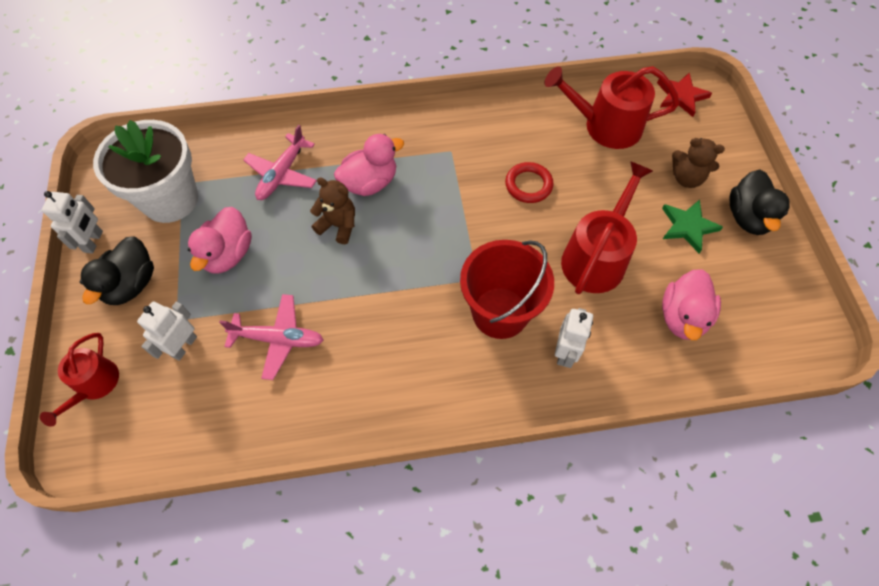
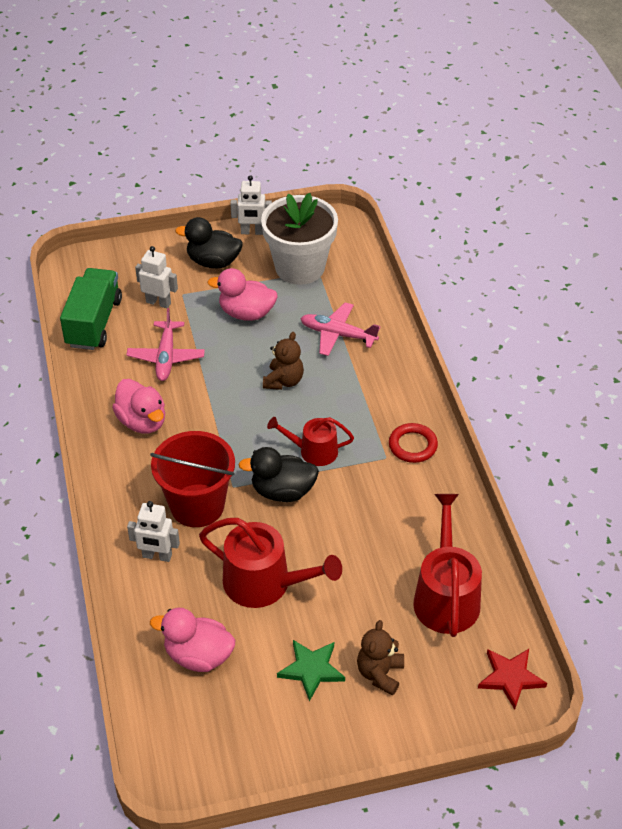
camera: 85 degrees right, 15 degrees down
(94, 385) = (125, 261): red watering can -> red watering can (313, 451)
(198, 423) = (94, 323): none -> green truck
(370, 183) = (336, 398): pink duck -> pink duck (142, 421)
(528, 185) = (350, 524): red ring -> red ring (412, 445)
(748, 217) = (330, 732): black duck -> black duck (282, 491)

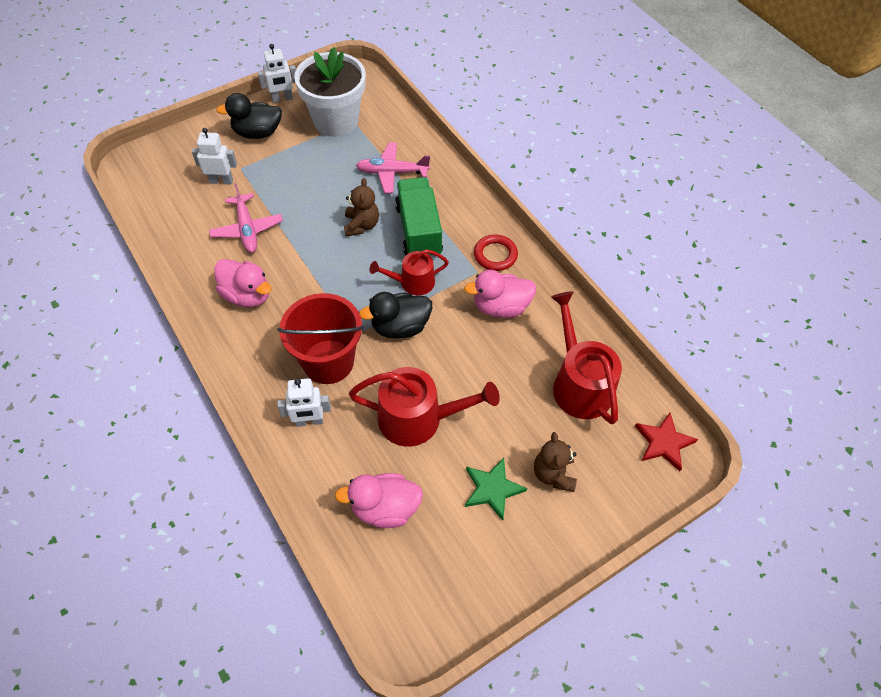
camera: 20 degrees left, 10 degrees up
(94, 323) = (167, 213): green truck -> green truck (418, 231)
(246, 313) = (305, 172): pink duck -> pink duck (500, 307)

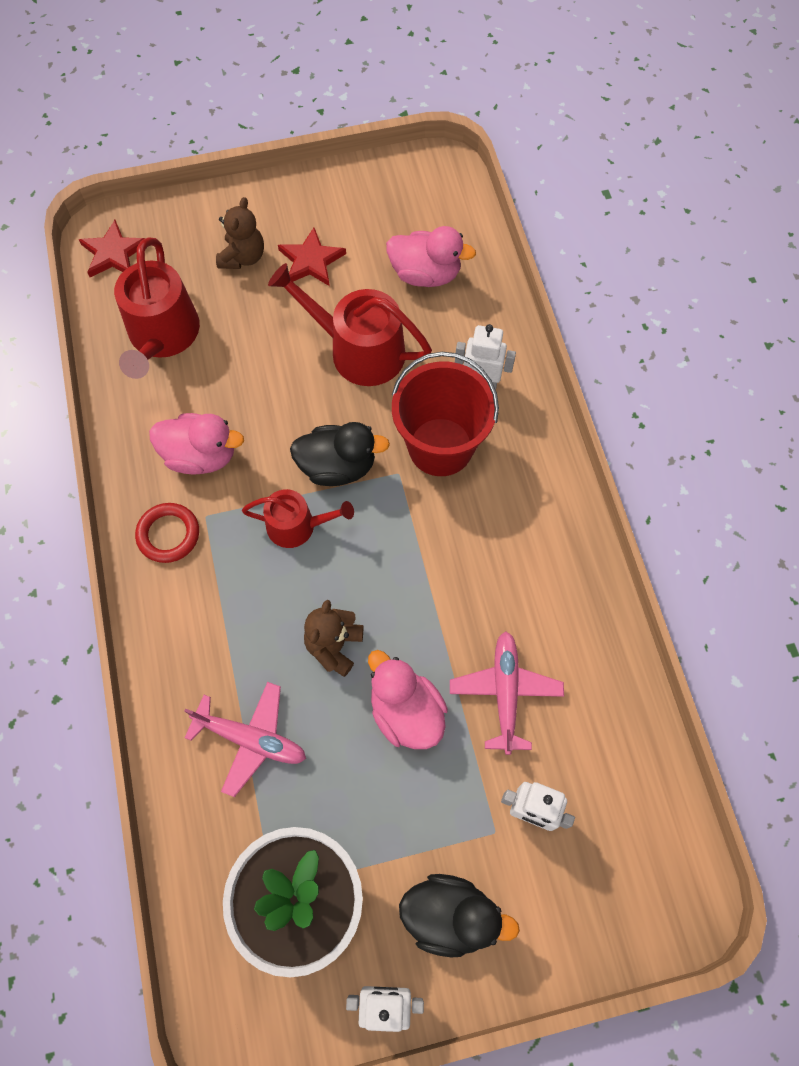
camera: 160 degrees left, 10 degrees up
(247, 295) = (523, 573): pink duck -> pink duck (406, 711)
(418, 231) = (255, 609): green truck -> none
(492, 489) = (311, 261): green star -> red star

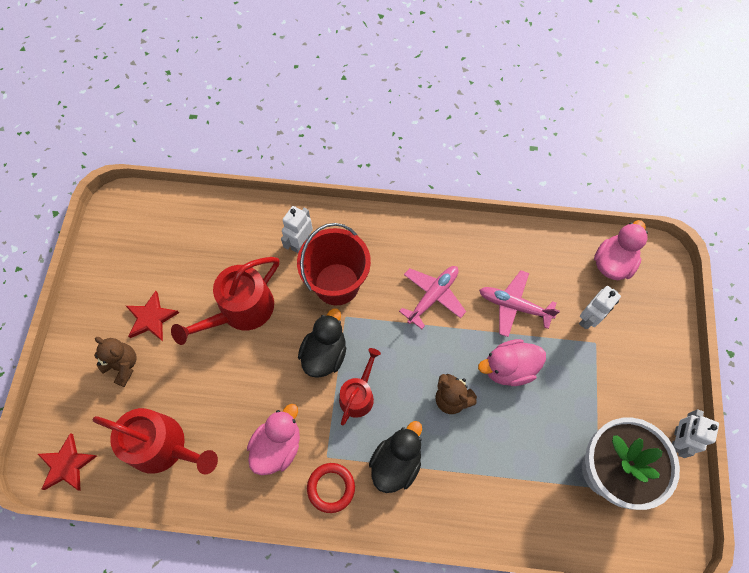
camera: 70 degrees left, 0 degrees up
(251, 739) = (498, 473): pink plane -> pink plane (433, 296)
(425, 274) = (201, 246): pink duck -> pink duck (613, 263)
(450, 915) = (637, 385): black duck -> black duck (396, 463)

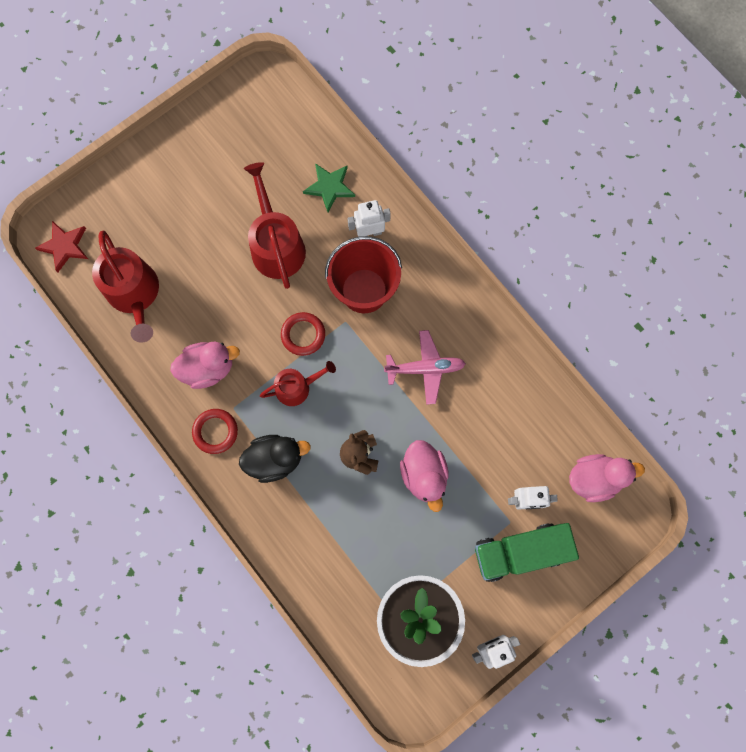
camera: 45 degrees right, 10 degrees up
(123, 365) = (160, 209): brown teddy bear -> none
(151, 318) = (209, 191): red star -> none
(240, 237) = (329, 187): none -> green star
(241, 310) = (276, 245): red watering can -> red watering can turned 75 degrees clockwise
(324, 354) = (303, 335): black duck -> red ring
(508, 368) = (424, 475): pink duck -> pink duck turned 135 degrees counterclockwise
(514, 306) = (479, 435): pink plane -> none
(622, 356) = (520, 551): none -> green truck

